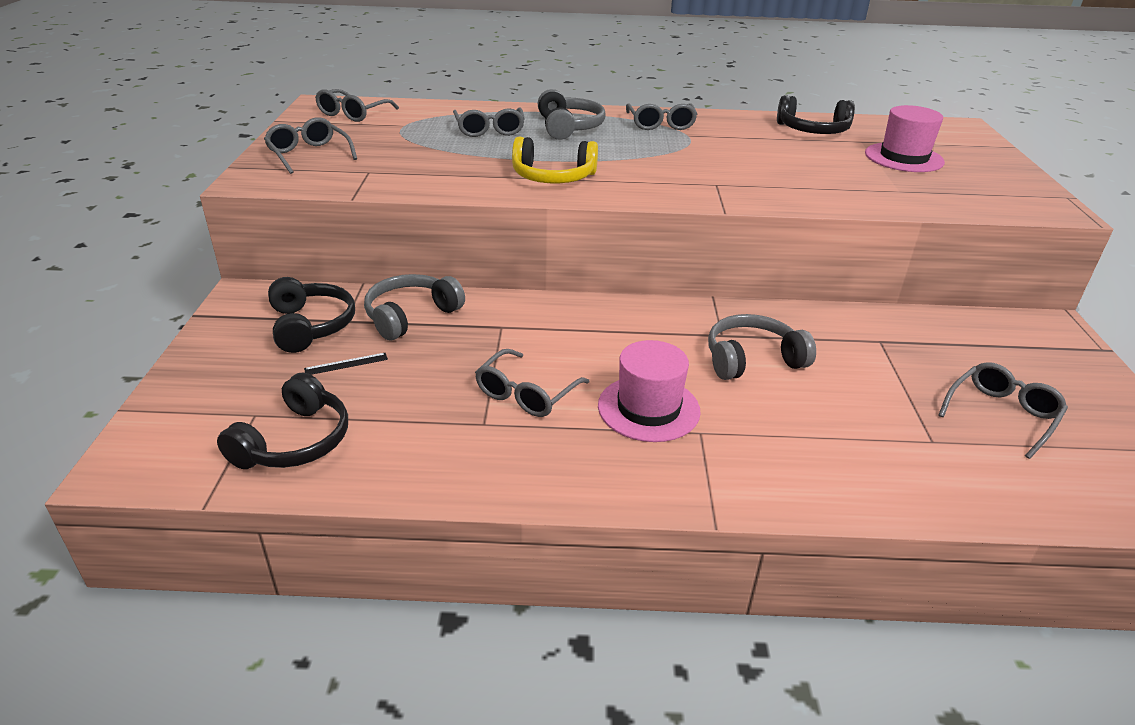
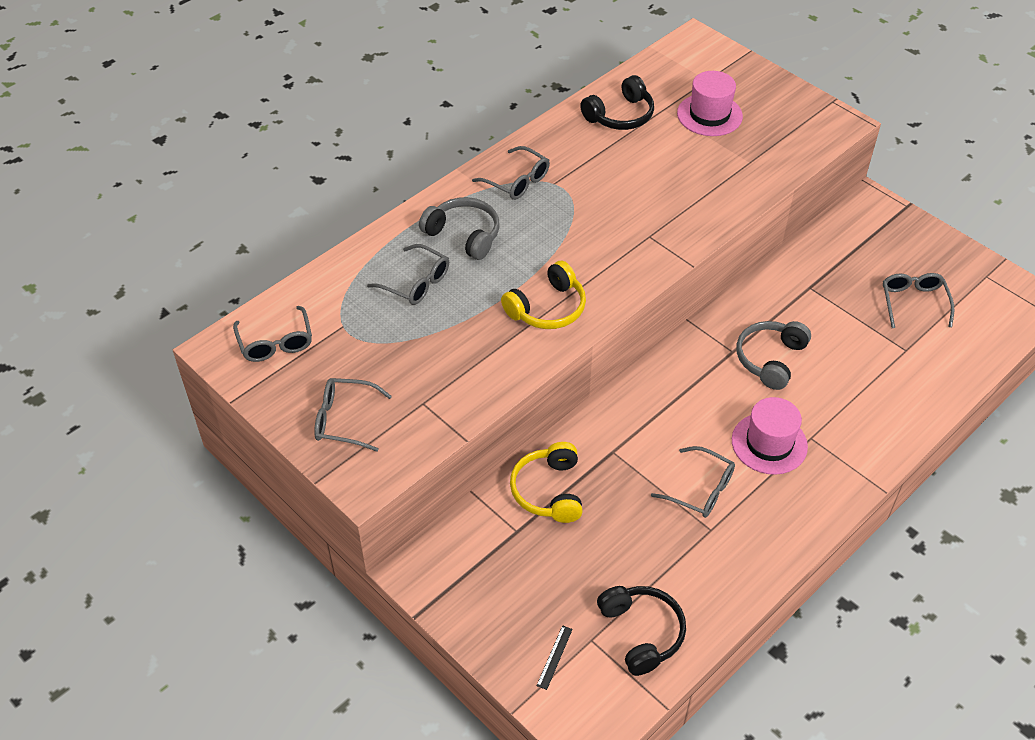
camera: 45 degrees left, 15 degrees up
(311, 326) = (505, 554): black headphones -> none
(346, 364) = (576, 560): black ruler -> black ruler (554, 657)
(411, 316) = (548, 491): grey headphones -> yellow headphones
(526, 394) = (701, 490): grey glasses -> grey glasses turned 45 degrees counterclockwise

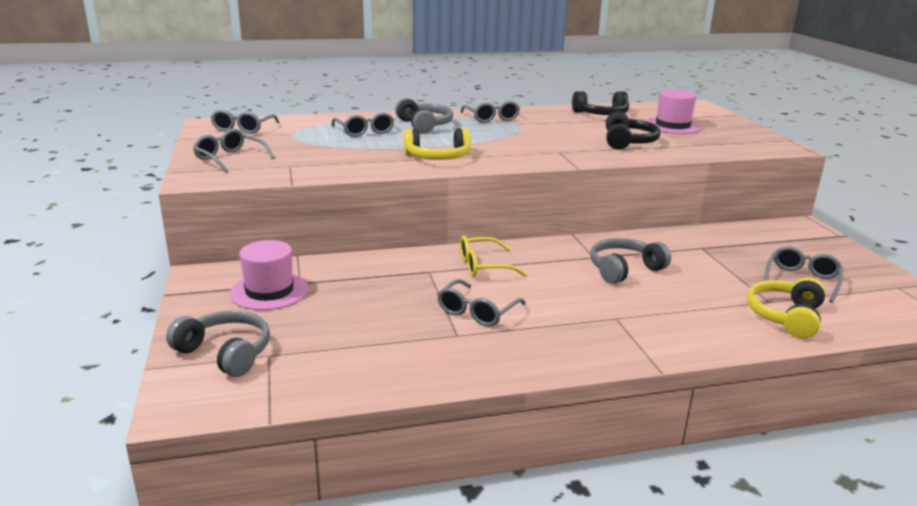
camera: 30 degrees right, 25 degrees down
(548, 491) = (352, 273): yellow headphones -> yellow headphones (785, 316)
(554, 657) = (226, 352): black ruler -> grey headphones
(642, 632) = (315, 368): black headphones -> black headphones (628, 142)
(652, 417) = (483, 266): none -> yellow glasses
(701, 490) = (477, 312): grey glasses -> grey glasses turned 60 degrees clockwise
(769, 443) = (571, 308): pink hat -> pink hat (269, 291)

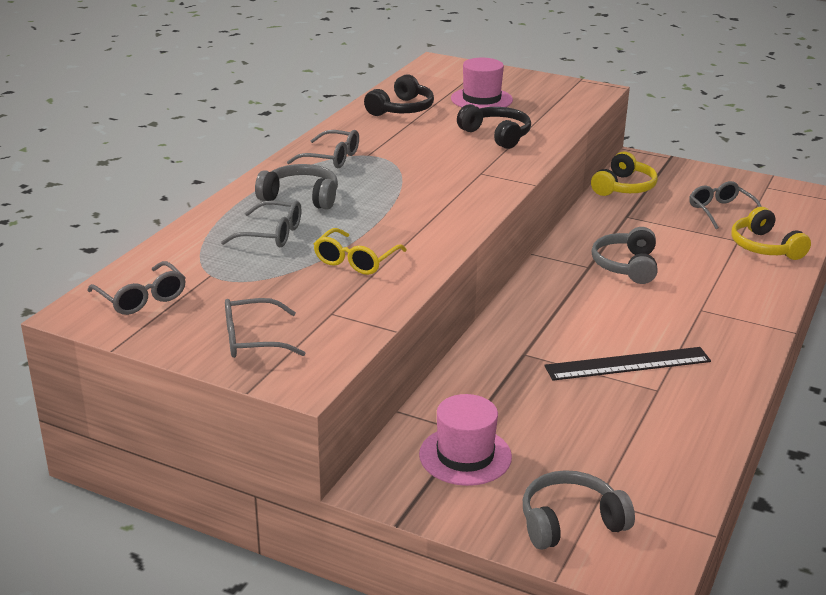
camera: 50 degrees left, 5 degrees up
(438, 157) = (417, 230): yellow headphones -> yellow headphones (624, 187)
(477, 312) = (628, 364): grey glasses -> black ruler
(483, 266) = (545, 323): yellow glasses -> yellow glasses (355, 261)

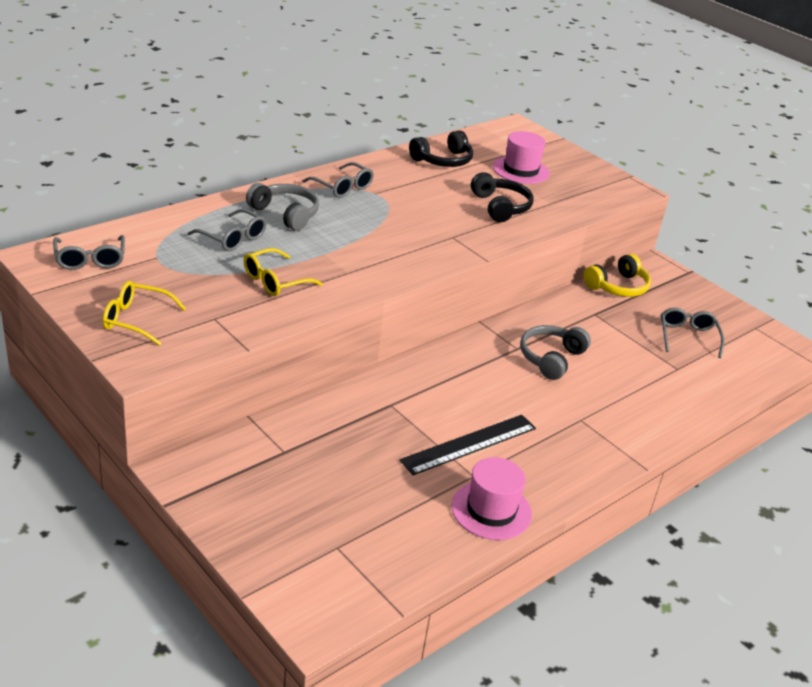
camera: 20 degrees right, 5 degrees up
(252, 340) = (136, 320): grey glasses -> yellow glasses
(465, 456) = (265, 471): pink hat -> pink hat (491, 510)
(570, 522) = (296, 556): grey headphones -> none
(628, 364) = (469, 444): black ruler -> black ruler turned 45 degrees counterclockwise
(764, 247) = (696, 383): yellow headphones -> none

